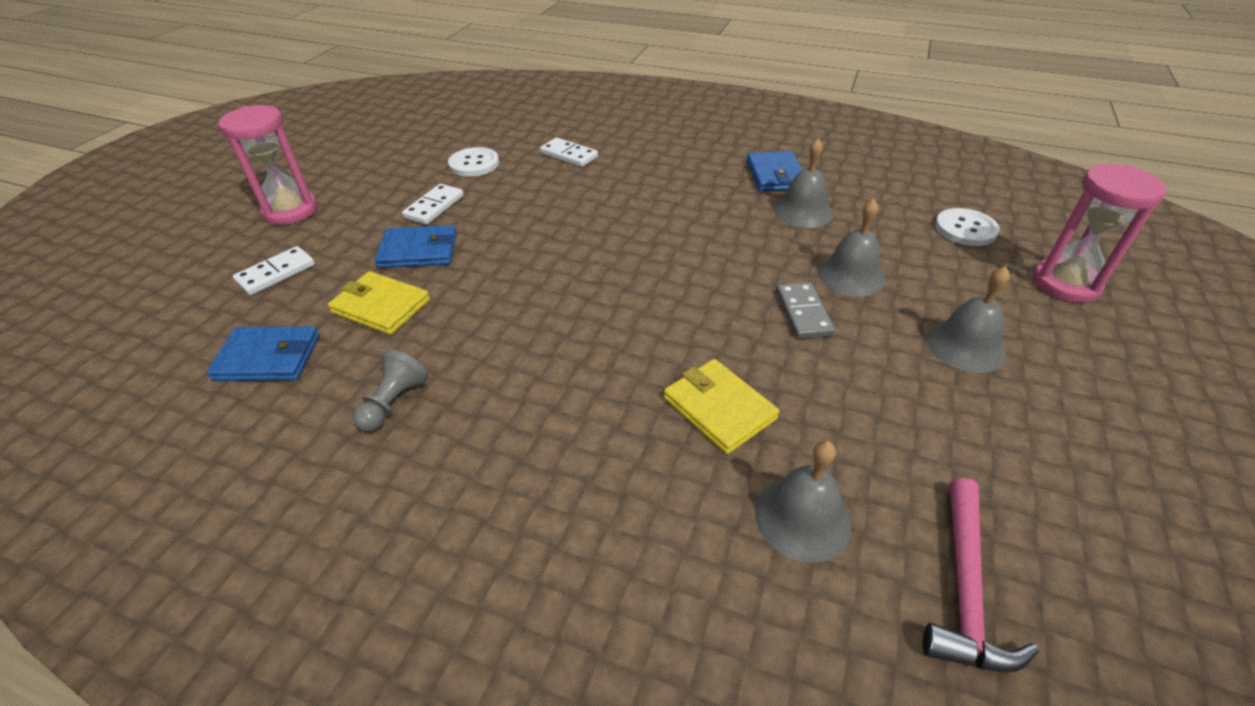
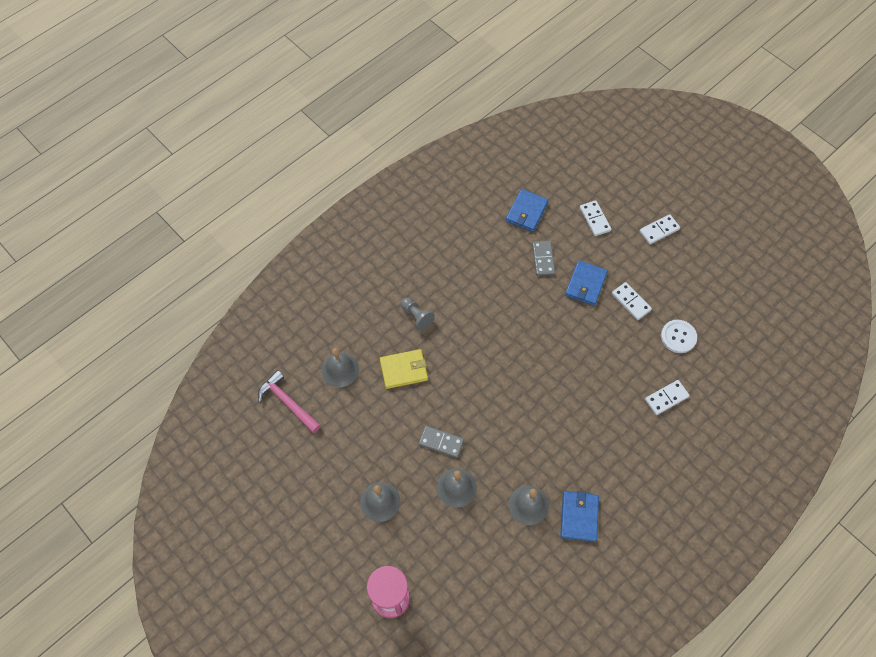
camera: 115 degrees right, 20 degrees up
(290, 211) = (659, 230): pink hourglass -> white domino
(381, 306) = (543, 259): yellow wallet -> grey domino
(394, 403) = (473, 253): grey pawn -> grey pawn (416, 316)
(775, 175) = (579, 517): blue wallet -> blue wallet turned 75 degrees clockwise
(965, 229) = (463, 590): white button -> none

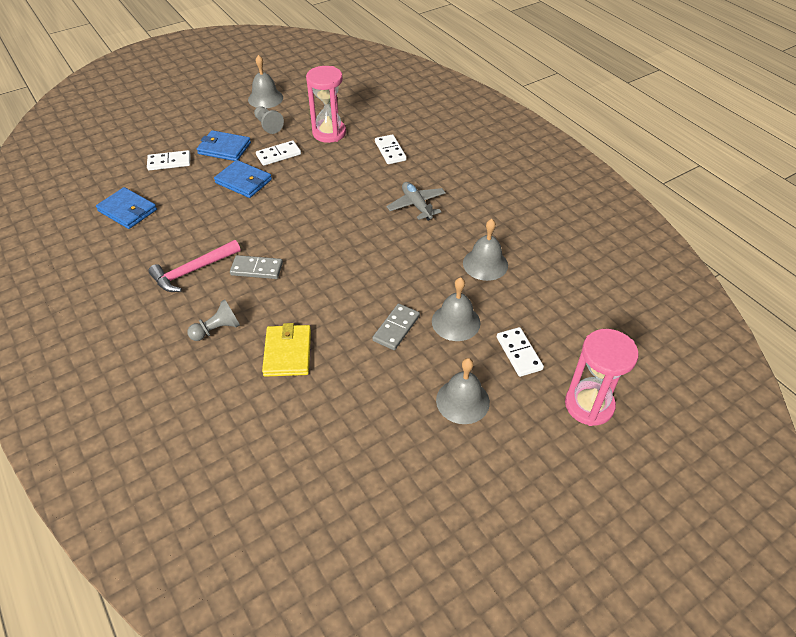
camera: 80 degrees left, 15 degrees down
(287, 403) = (291, 500): pink hammer -> pink hammer (193, 271)
(340, 369) = (261, 425): grey bell -> grey bell (265, 98)
(543, 259) = (196, 207): grey domino -> grey domino (257, 269)
(579, 517) = (502, 228): blue wallet -> blue wallet (224, 148)
(592, 435) = (416, 205): none -> grey plane
(659, 230) = (208, 124): white domino -> white domino (519, 353)
(673, 281) = (268, 125): none -> grey pawn
(678, 337) = (329, 133): white button -> pink hourglass

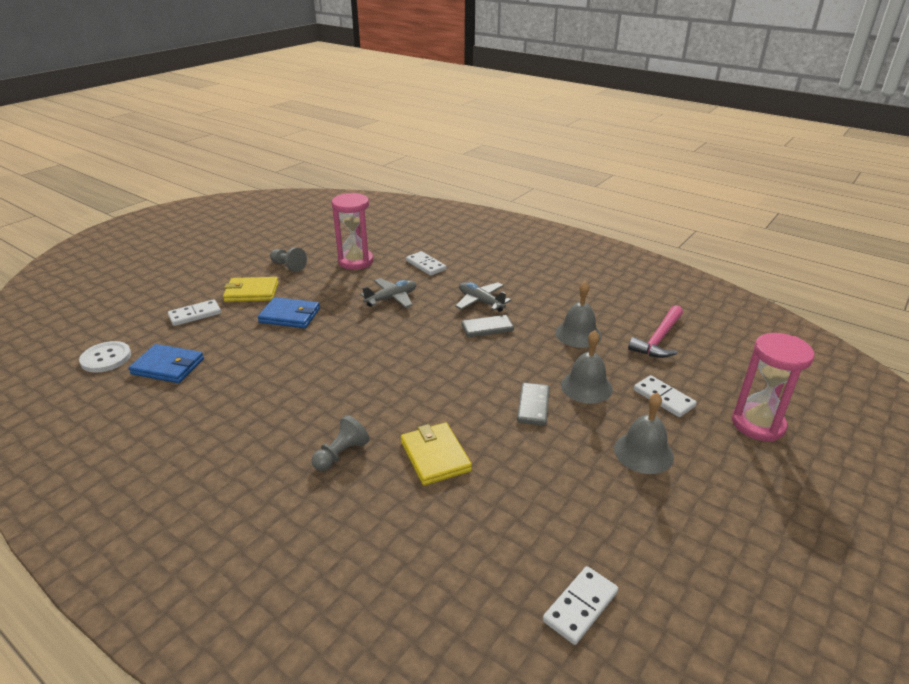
camera: 20 degrees left, 15 degrees down
(86, 190) = (106, 358): none -> white button
(193, 271) = (279, 406): pink hammer -> pink hammer (659, 339)
(224, 148) = (251, 292): blue wallet -> yellow wallet
(257, 269) = (352, 388): grey domino -> grey domino (487, 328)
(265, 98) = (272, 246): grey bell -> none
(278, 155) = (314, 287): white domino -> white domino (580, 606)
(338, 183) = (391, 298): none -> grey plane

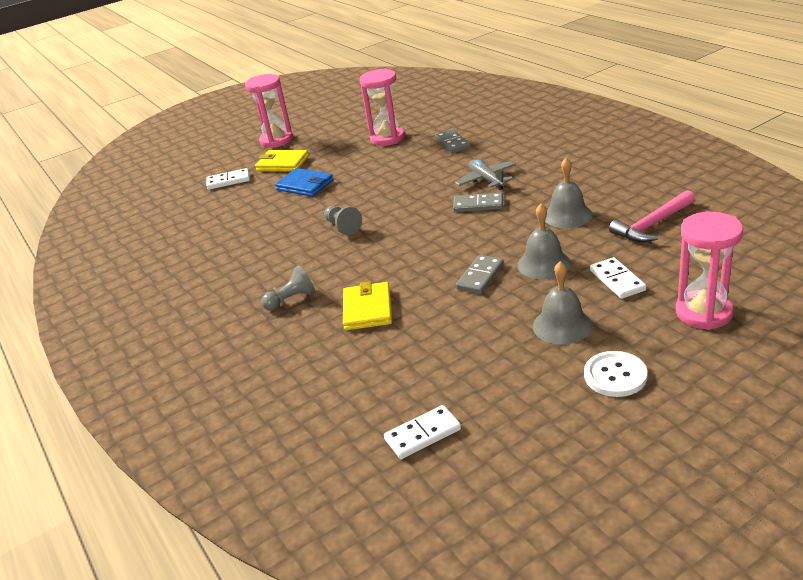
camera: 25 degrees right, 0 degrees up
(106, 358) = (148, 212): white button -> white button (615, 375)
(168, 366) = (190, 221): blue wallet -> none
(232, 266) = (276, 140): none -> pink hourglass
(288, 266) = (325, 141): grey pawn -> grey pawn (343, 227)
(391, 298) = (402, 173): grey plane -> none
(426, 265) = (452, 143): white domino -> grey domino

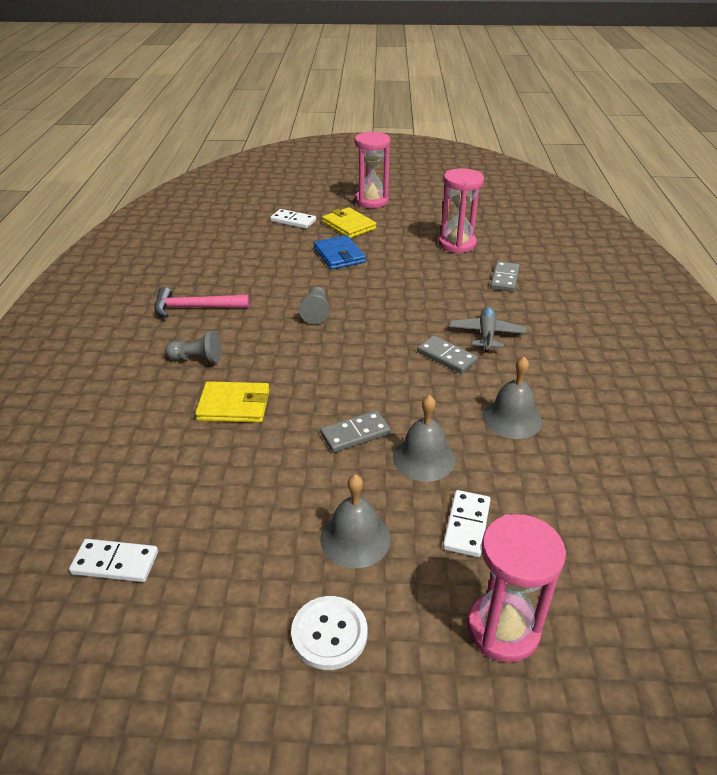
camera: 30 degrees right, 5 degrees up
(367, 309) = (234, 405): yellow wallet -> yellow wallet turned 60 degrees clockwise
(652, 225) = (582, 484): pink hammer -> pink hammer (195, 308)

